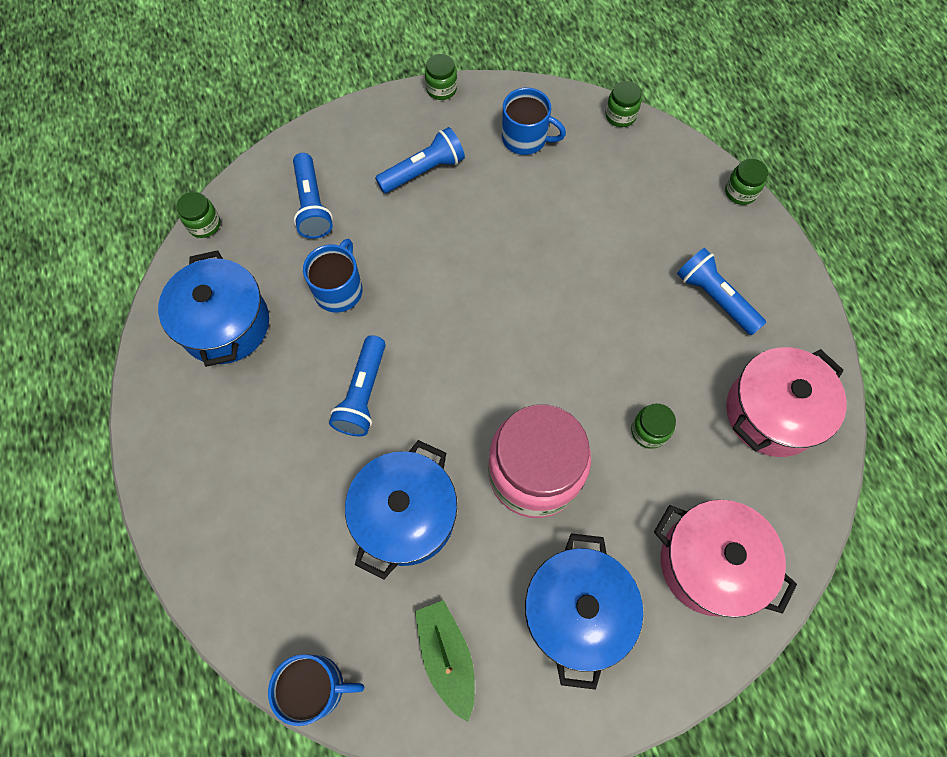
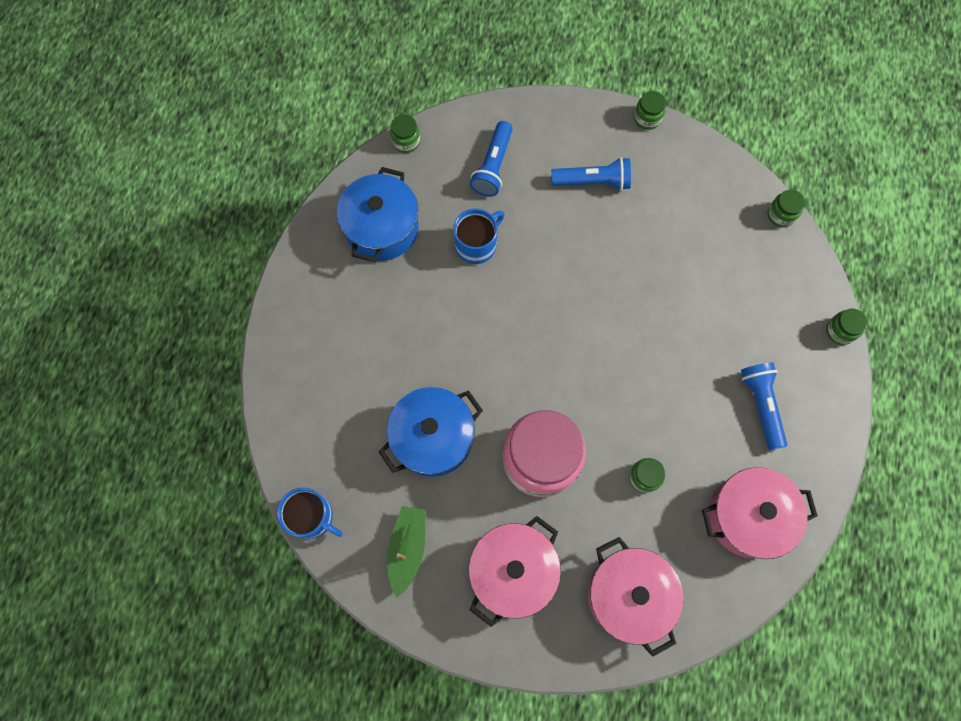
camera: 30 degrees right, 5 degrees up
(363, 393) = (451, 333): blue flashlight -> none
(525, 138) = (690, 195): blue mug -> none
(576, 611) = (513, 571): blue pot -> pink pot

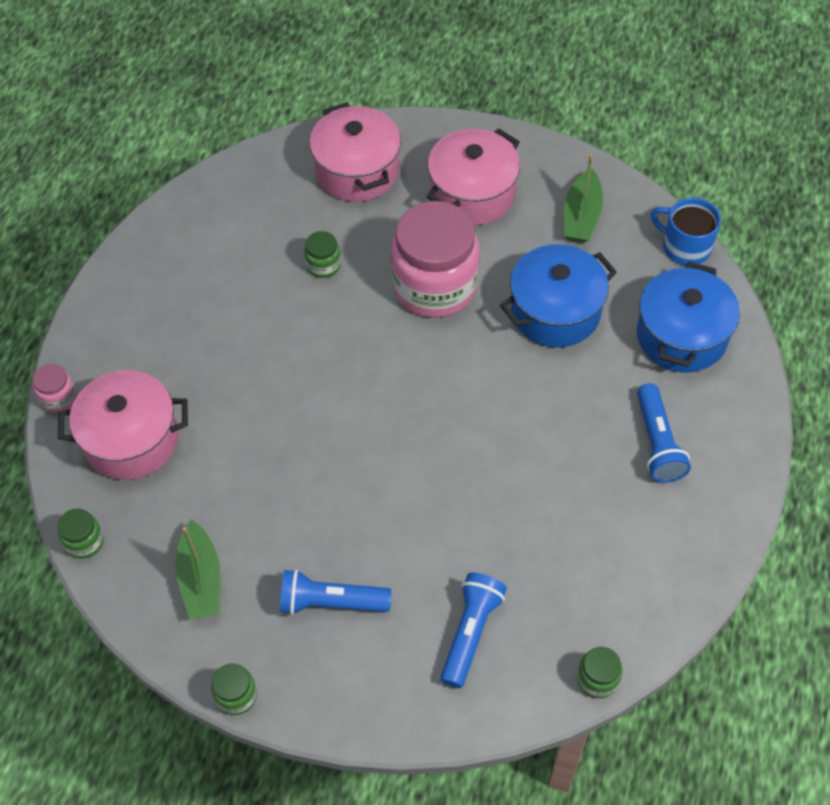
camera: 175 degrees left, 15 degrees down
(382, 228) = (626, 553): blue pot -> blue pot (681, 336)
(477, 245) = (498, 524): blue mug -> none
(688, 192) = (201, 579): none -> green boat
(747, 516) = (221, 227): pink pot -> pink pot (131, 440)
(761, 405) = (176, 325): blue flashlight -> blue flashlight (657, 442)
(840, 331) = (58, 397): green jar -> pink jar

